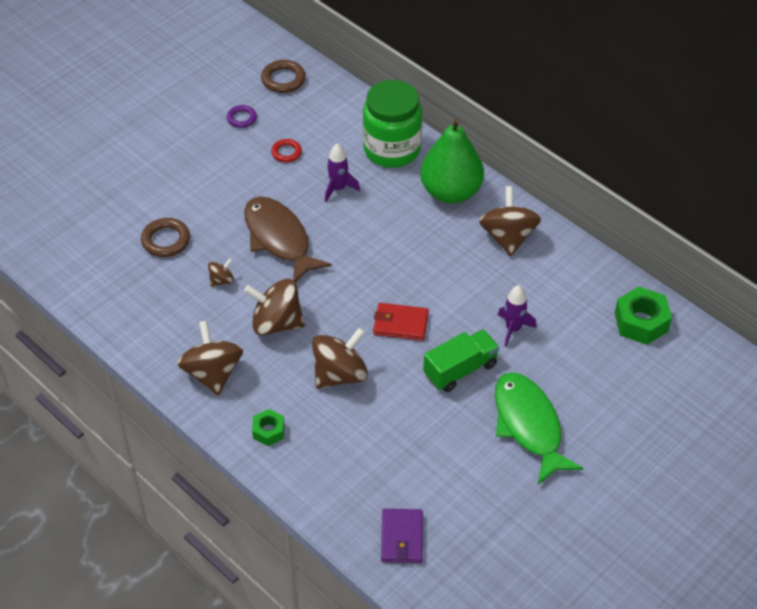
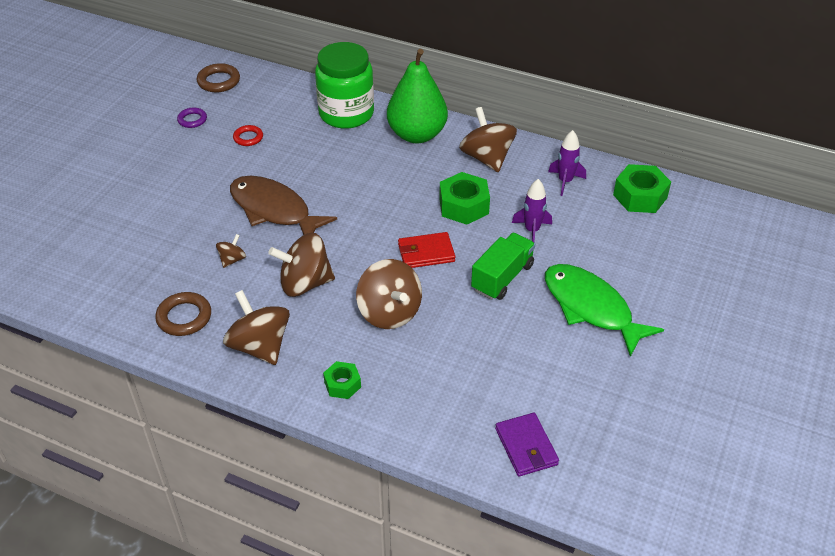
camera: 20 degrees left, 5 degrees down
(166, 240) = (160, 238): brown ring -> brown ring (184, 317)
(338, 189) = (311, 155): purple rocket -> purple rocket (565, 181)
(340, 374) = (389, 312): brown spinning top -> brown spinning top turned 120 degrees clockwise
(460, 284) = (464, 206): none -> green nut

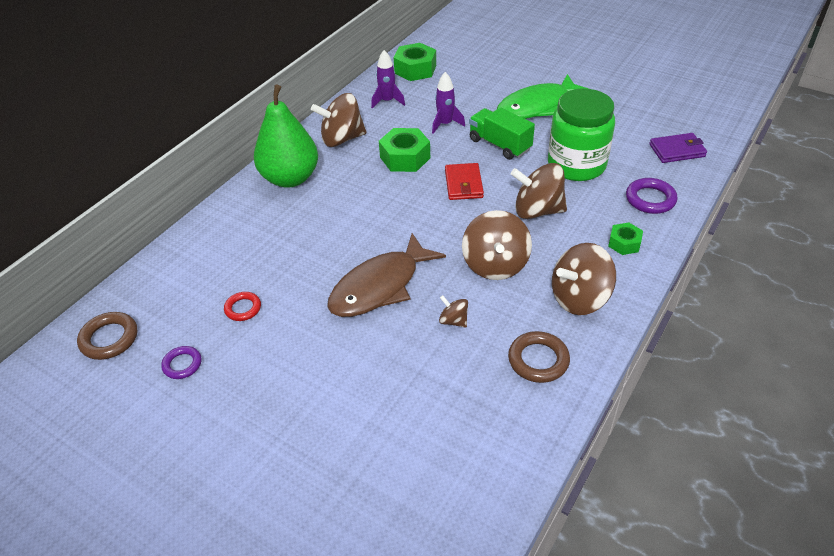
camera: 80 degrees left, 0 degrees up
(346, 114) = (233, 226): green jar -> green jar (576, 165)
(389, 312) = (537, 210): brown spinning top -> brown spinning top turned 150 degrees counterclockwise
(421, 412) = (650, 199): none -> purple ring

